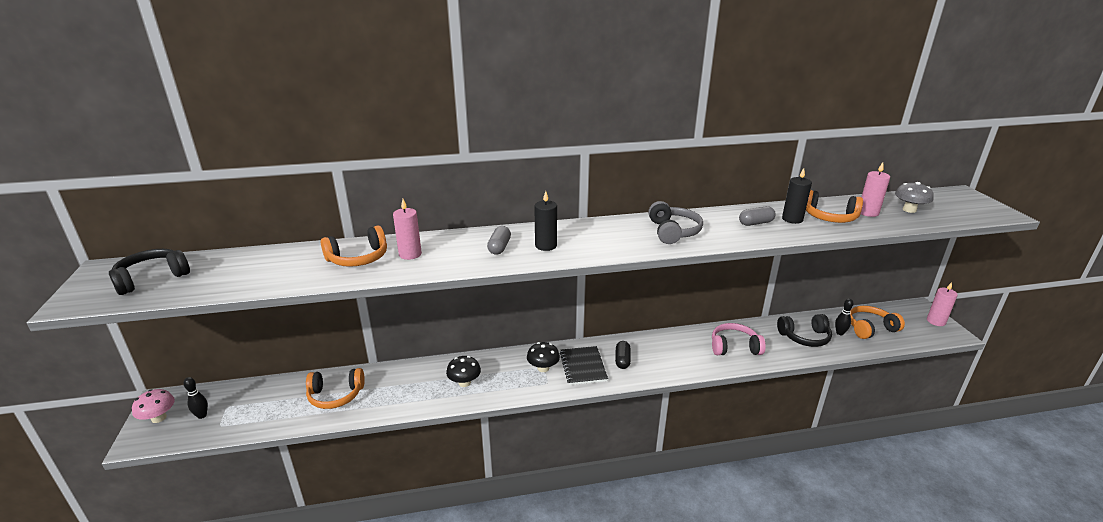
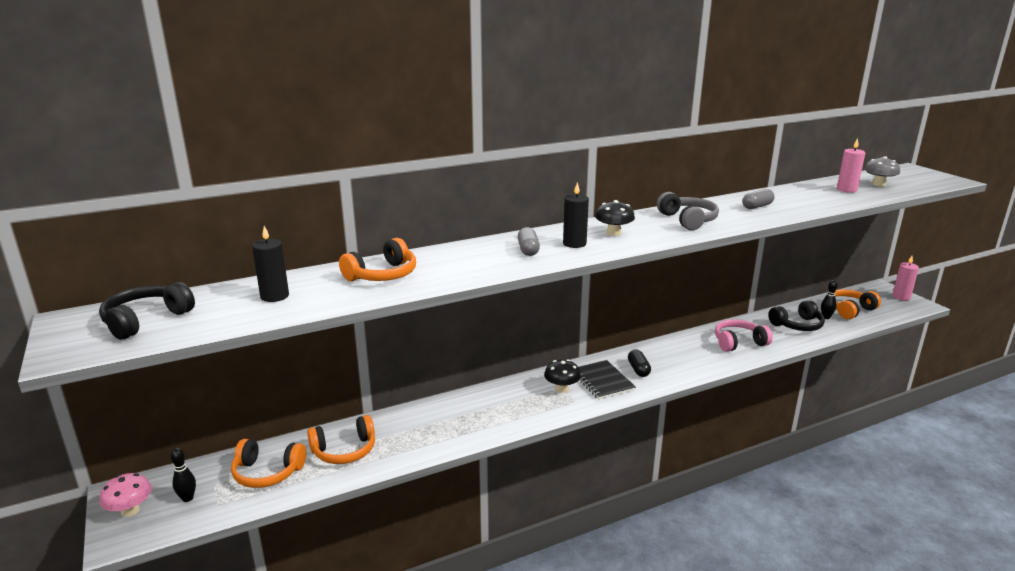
camera: 15 degrees left, 5 degrees down
(410, 254) = (437, 265): pink candle -> none
(464, 382) = (485, 415): black mushroom -> black mushroom (613, 233)
(792, 219) = (786, 200): black candle -> black candle (274, 296)
(829, 217) = (817, 196): orange headphones -> orange headphones (267, 473)

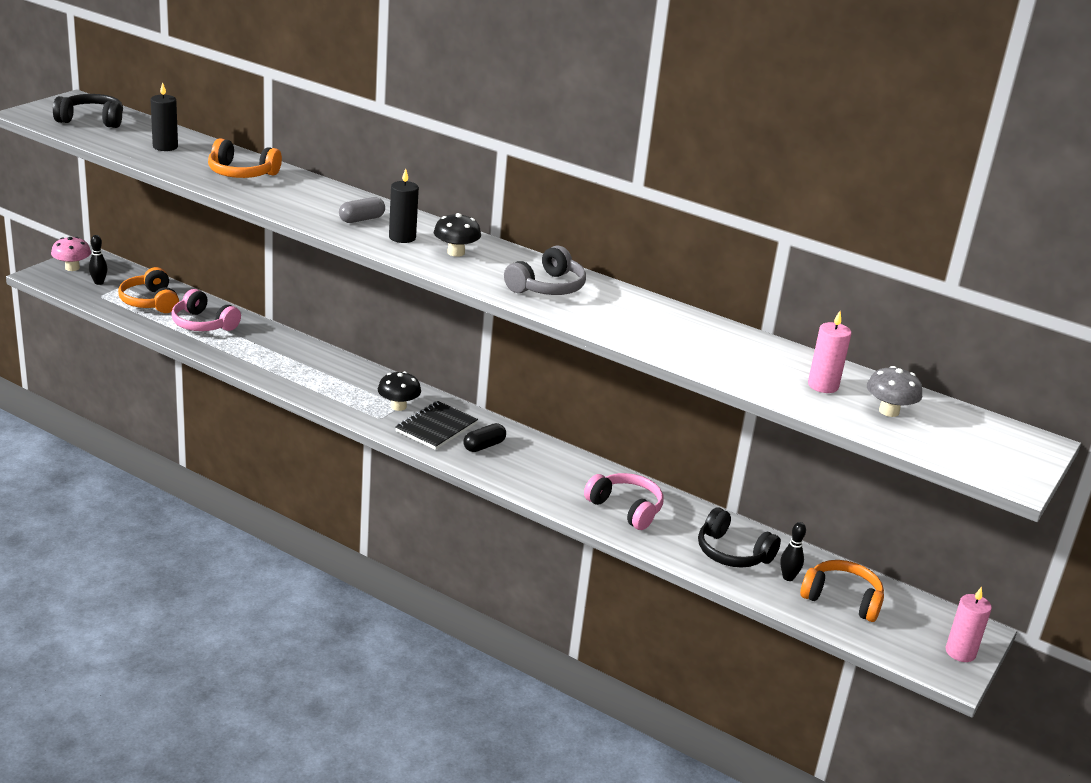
camera: 55 degrees right, 5 degrees up
(344, 451) = (203, 324): orange headphones -> pink headphones
(757, 206) = (655, 325): grey capsule -> none

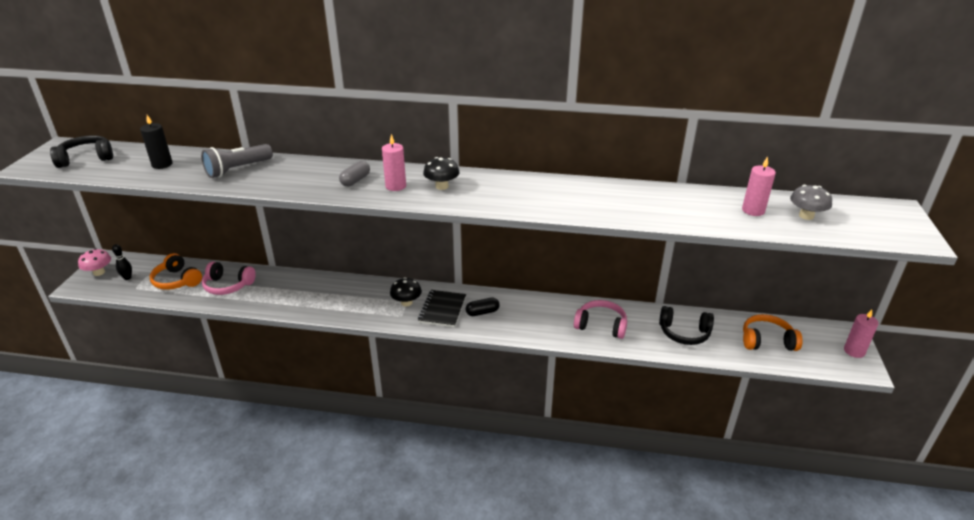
camera: 20 degrees left, 5 degrees up
(241, 173) = (238, 169): orange headphones -> grey flashlight
(402, 237) = (395, 186): black candle -> pink candle
(484, 446) = (482, 312): black capsule -> black capsule turned 45 degrees clockwise
(547, 287) = (524, 194): grey headphones -> none
(788, 577) = (727, 338): black bowling pin -> none

